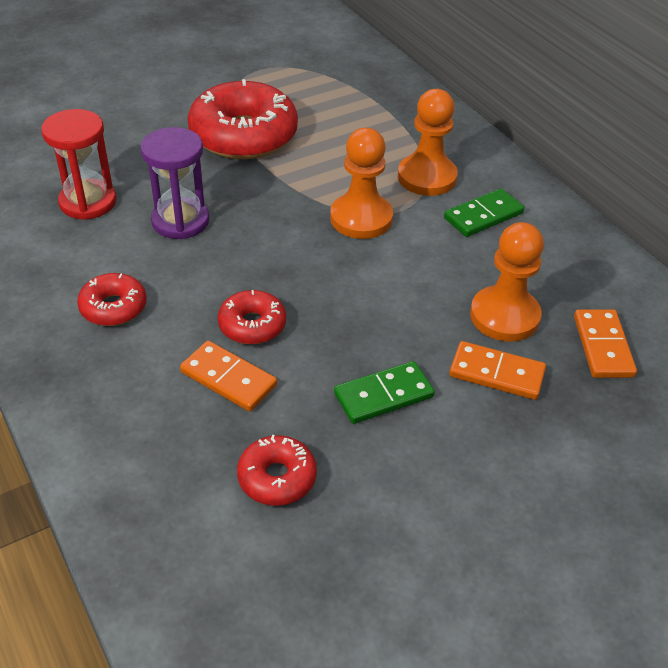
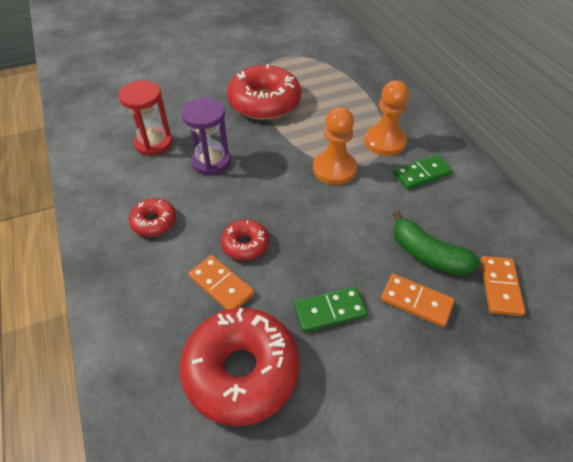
camera: 10 degrees right, 5 degrees up
(277, 478) = (241, 371): red donut -> red donut, size x1.99
(504, 316) = (427, 255): orange pawn -> green banana

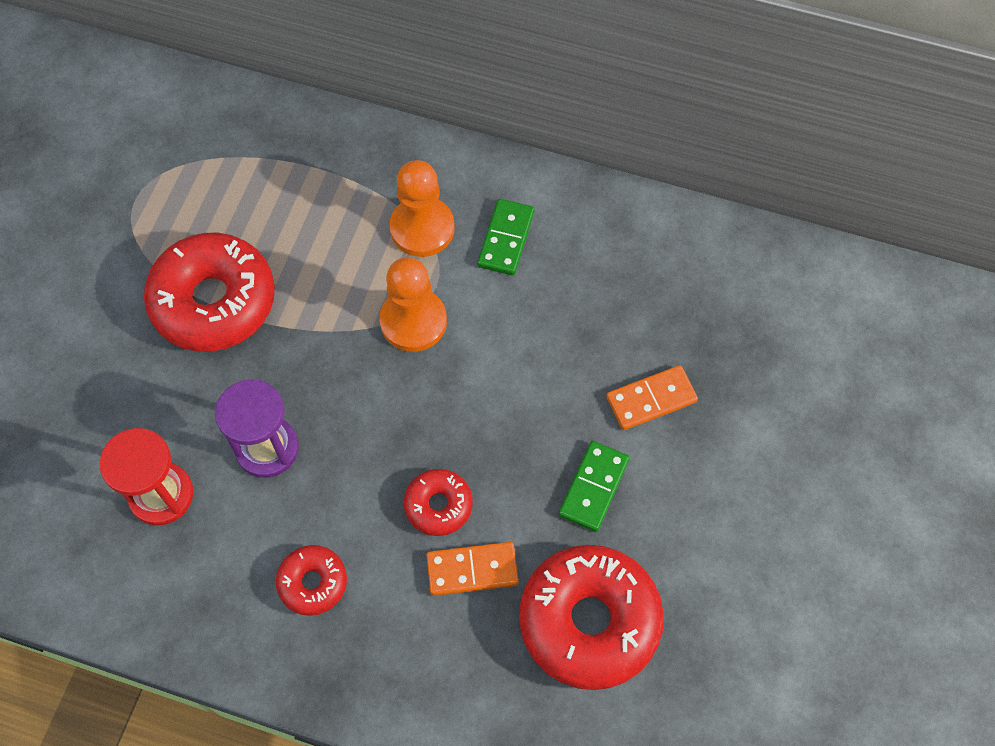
camera: 50 degrees left, 15 degrees up
(427, 255) = (611, 337): green banana -> none
(500, 287) = (700, 310): orange domino -> none

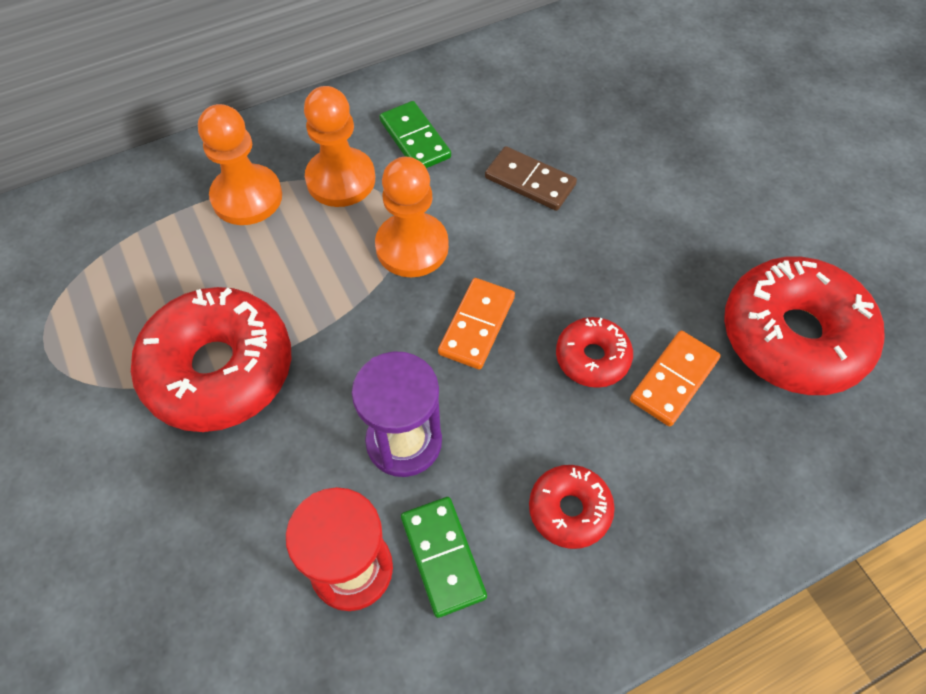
camera: 45 degrees left, 5 degrees down
(349, 190) = (247, 197): none -> orange pawn
(547, 343) = (530, 181): none -> brown domino
(594, 487) = (681, 247): green domino -> green domino (443, 557)
(651, 399) = (644, 160): orange domino -> orange domino (476, 325)

